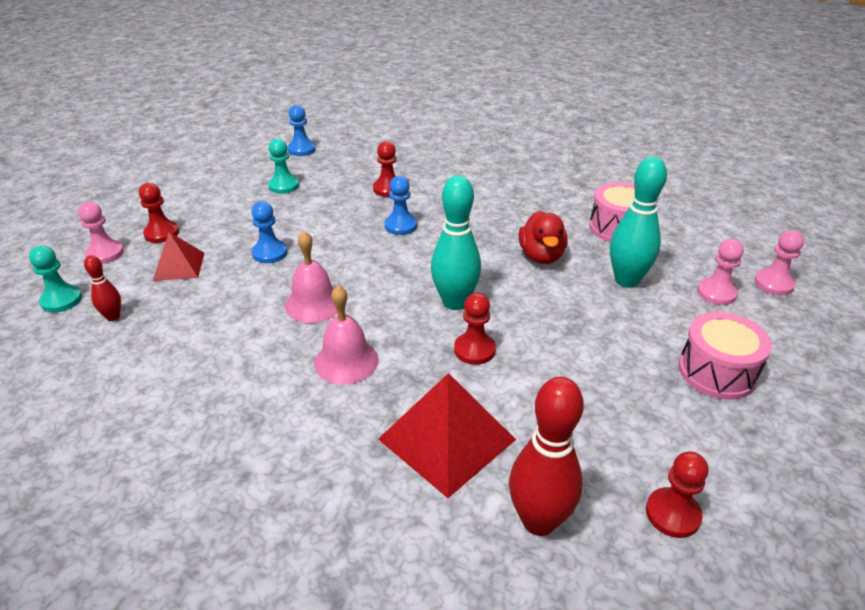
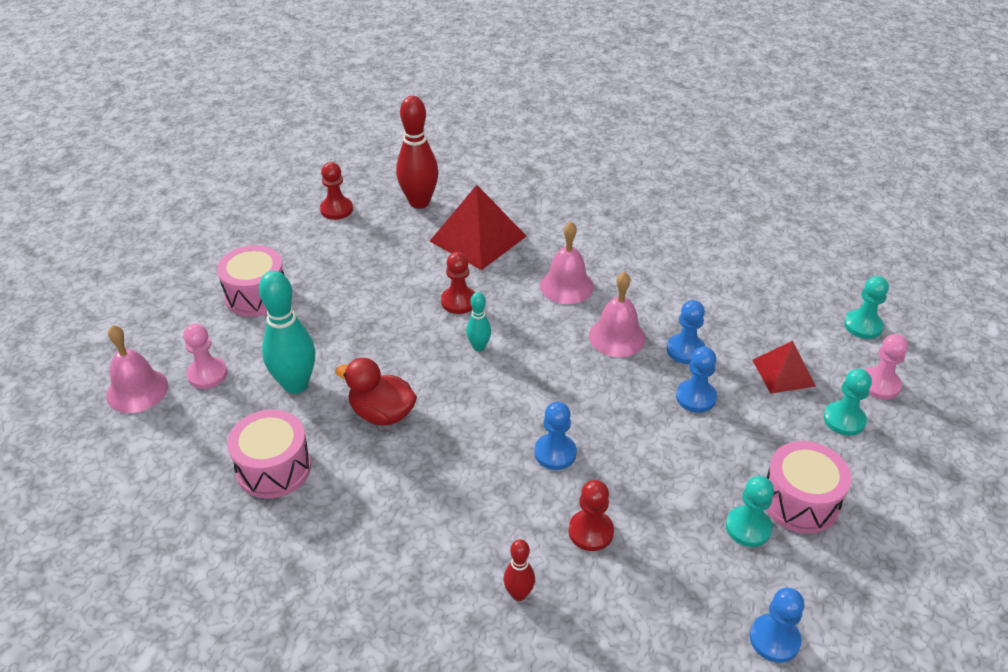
camera: 175 degrees right, 5 degrees up
(113, 317) = (797, 312): red bowling pin -> red bowling pin (519, 594)
(161, 233) = (844, 420): red pawn -> turquoise pawn
(239, 195) = (800, 501): none -> pink drum
(254, 288) = (685, 350): none -> blue pawn
(455, 302) = (479, 347): turquoise bowling pin -> turquoise bowling pin, size x0.51
(541, 256) = (382, 413): red duck -> red duck turned 60 degrees counterclockwise
(773, 284) = (137, 390): pink pawn -> pink bell

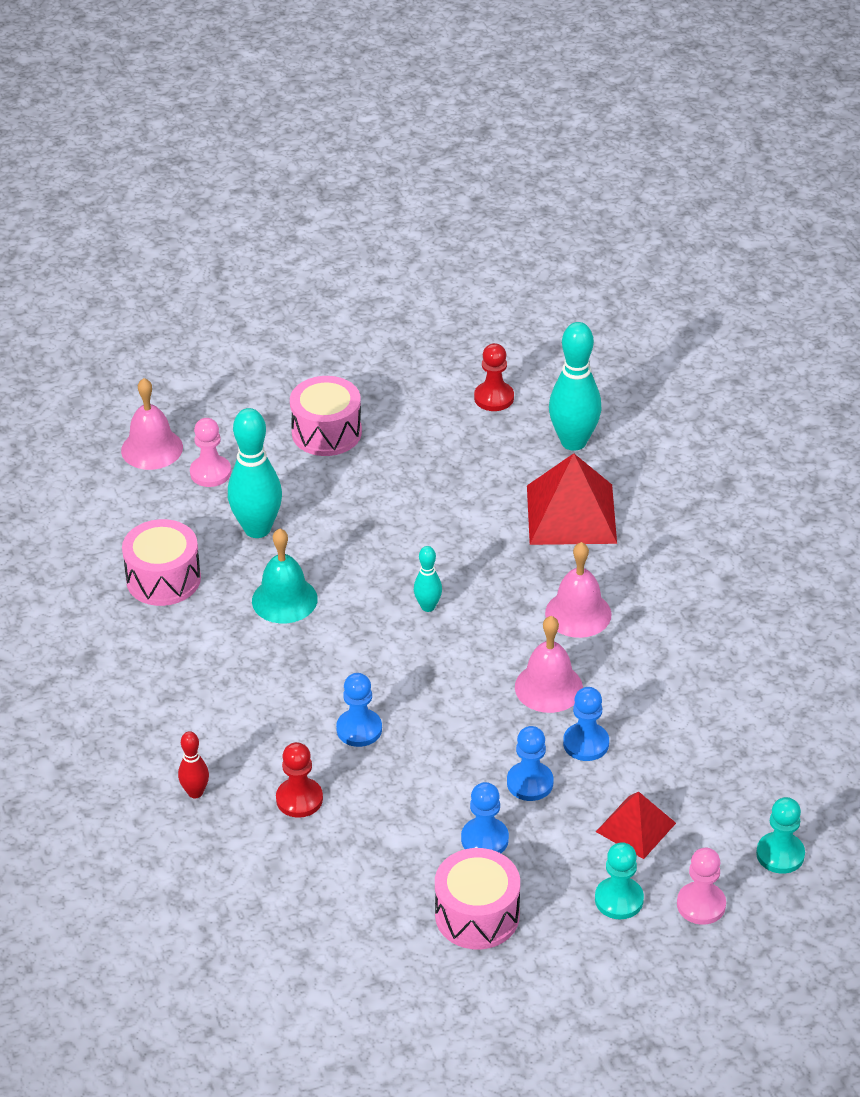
camera: 50 degrees right, 0 degrees up
(382, 413) = (284, 599): red duck -> turquoise bell
(419, 202) = (573, 442): red bowling pin -> turquoise bowling pin
(459, 301) = (469, 557): red pawn -> none
(748, 527) = (409, 895): turquoise pawn -> none
(774, 639) = (308, 966): blue pawn -> blue pawn (484, 839)

